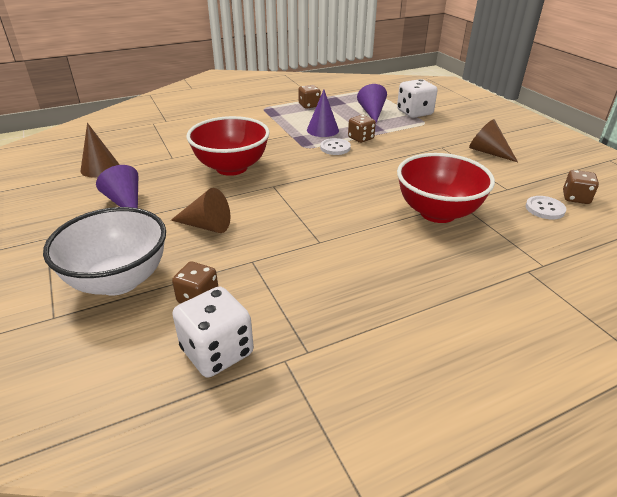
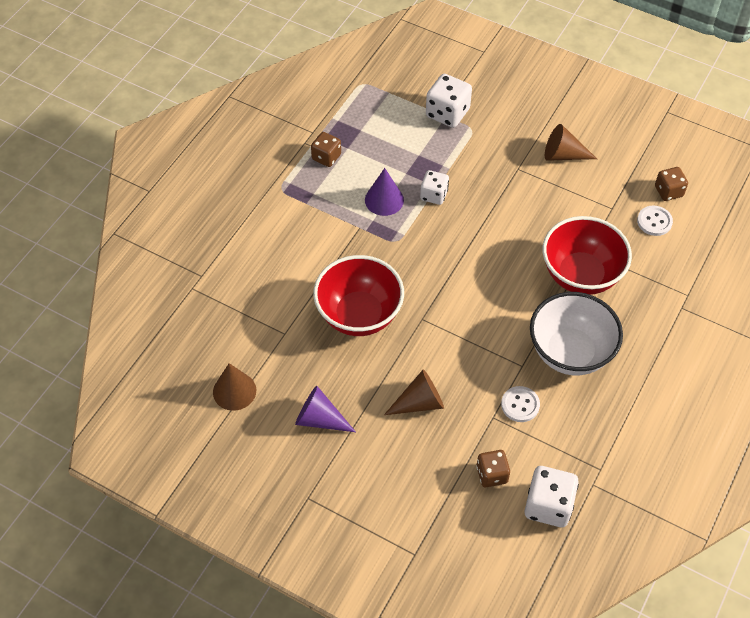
camera: 35 degrees left, 20 degrees up
(119, 280) = (419, 497): white bowl -> white bowl (570, 352)
(335, 148) = (424, 226): white button -> white button (520, 405)
(360, 138) = (434, 195): brown dice -> white dice
(372, 113) = (405, 137): purple cone -> none

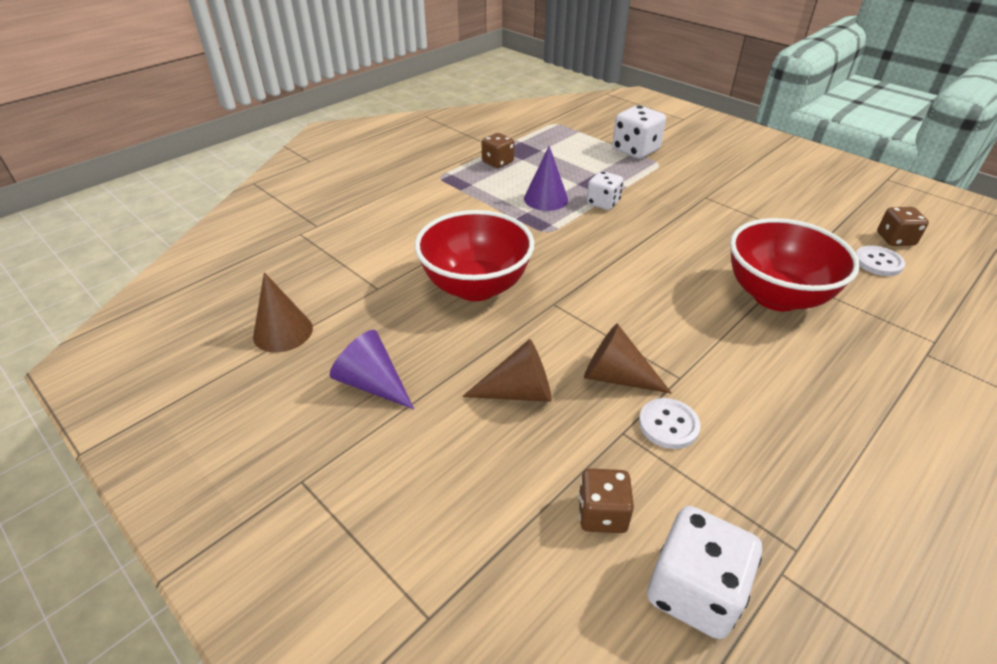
camera: 15 degrees right, 15 degrees down
(563, 155) = (761, 194): brown cone -> brown cone (616, 377)
(570, 352) = (754, 375): white bowl -> none

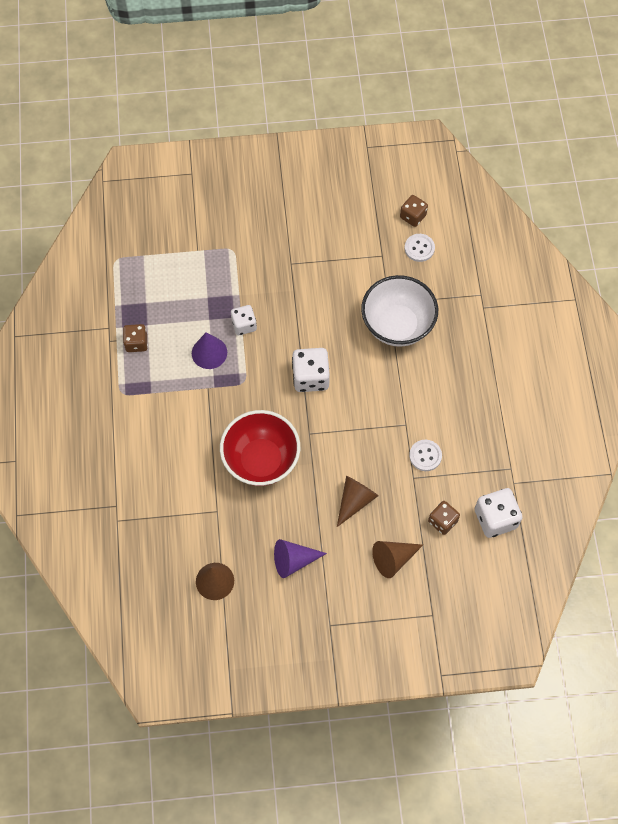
camera: 50 degrees left, 25 degrees up
(616, 377) = (382, 451): brown cone -> brown cone (393, 559)
(635, 150) = (203, 246): white dice -> white dice (310, 377)
(775, 296) = (397, 325): red bowl -> white bowl

